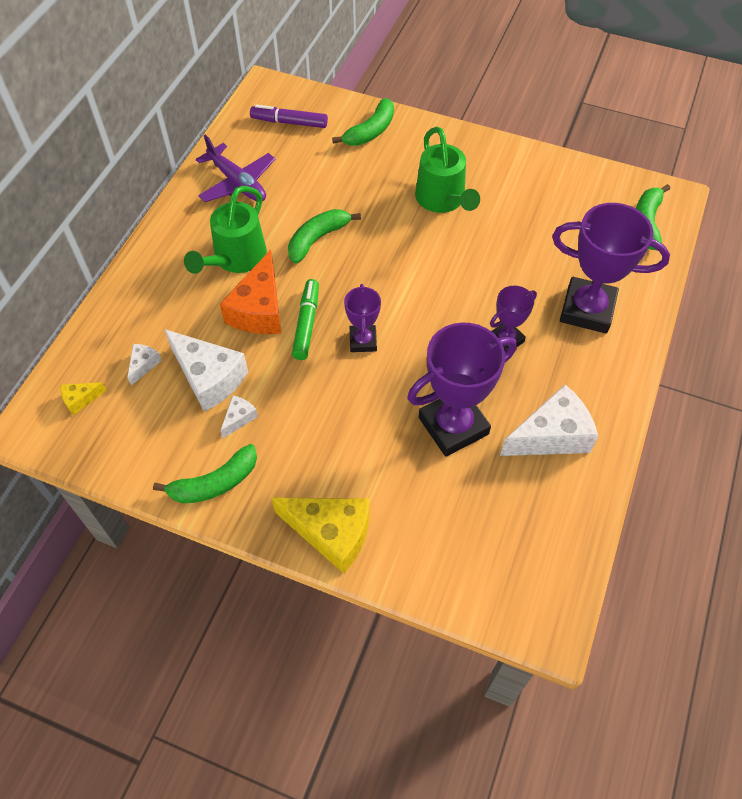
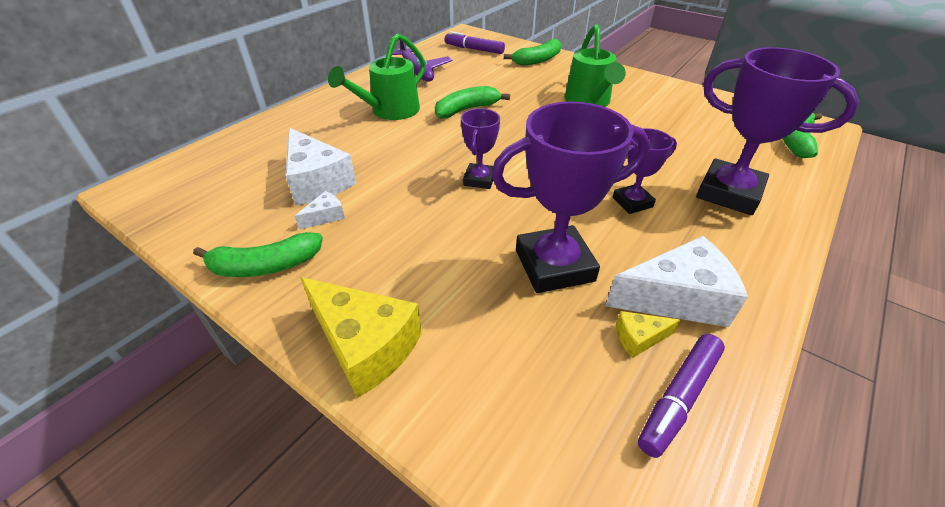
camera: 15 degrees right, 15 degrees down
(80, 399) = (192, 177): yellow cheese -> yellow cheese (639, 338)
(143, 365) = (265, 163): white cheese -> none
(259, 309) = (392, 144): orange cheese -> none
(306, 323) = (430, 159): green marker -> none
(559, 518) = (678, 398): none -> purple marker

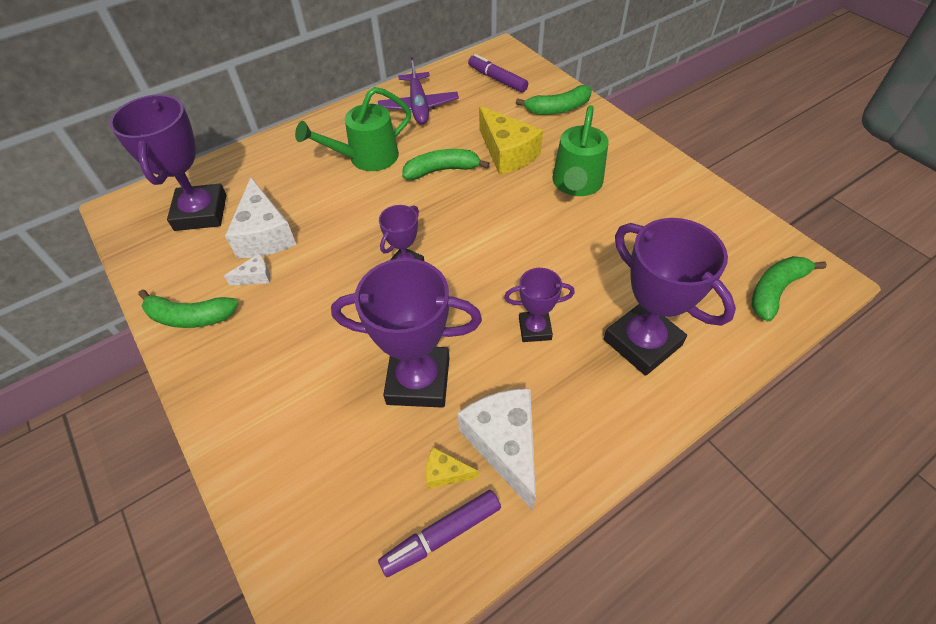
camera: 20 degrees right, 10 degrees up
(234, 176) = (201, 212): none -> purple trophy
(365, 345) = (232, 413): yellow cheese -> yellow cheese (507, 153)
(676, 298) = (504, 444): white cheese -> white cheese turned 120 degrees counterclockwise

